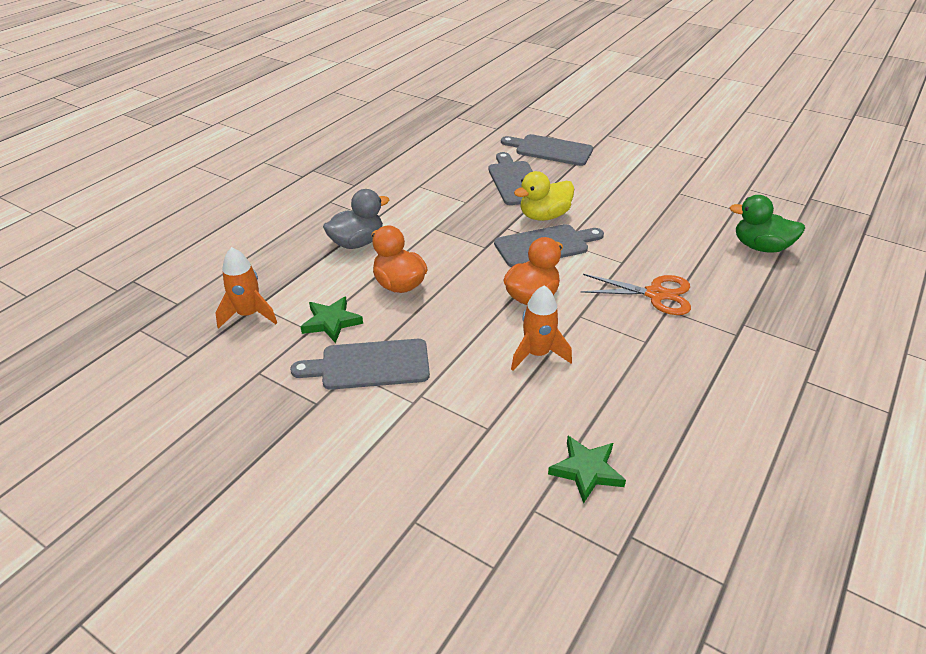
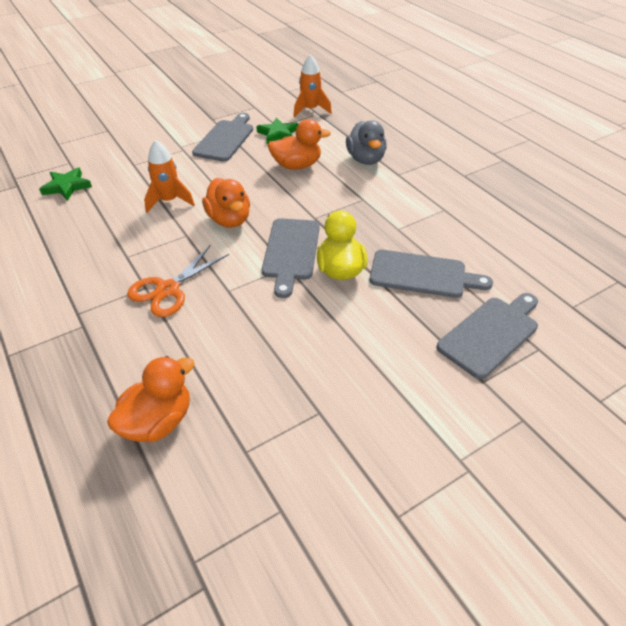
camera: 115 degrees right, 5 degrees up
(760, 247) = (158, 421): green duck -> orange duck

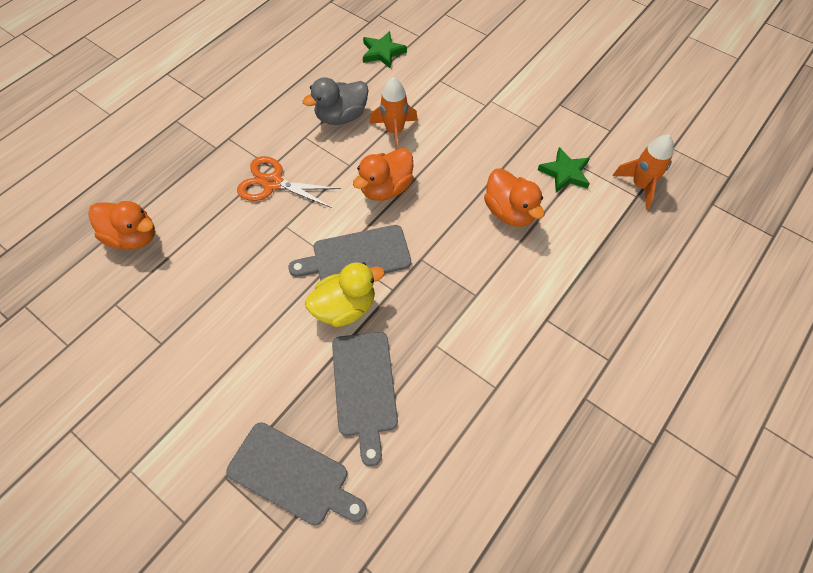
camera: 70 degrees right, 15 degrees up
(225, 139) = (526, 130): grey cutting board -> none
(365, 159) = (560, 276): grey duck -> grey duck (341, 116)

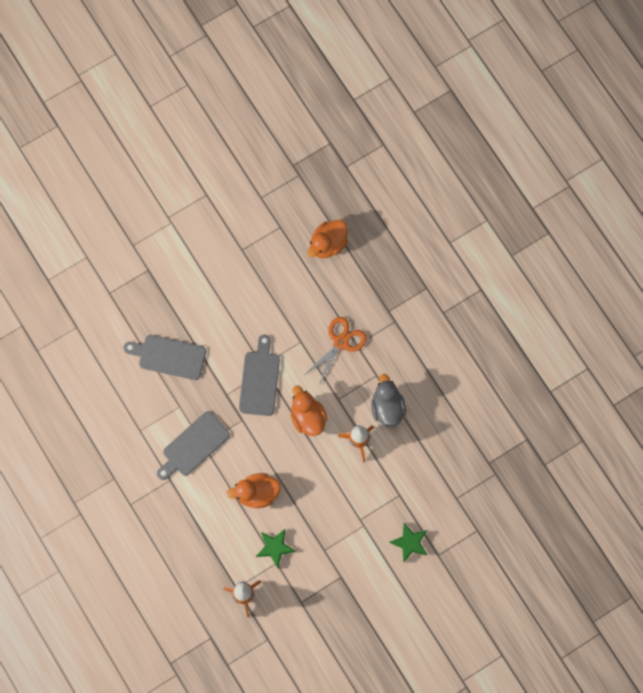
camera: 110 degrees right, 15 degrees up
(293, 475) = (135, 304): grey cutting board -> grey cutting board (193, 446)
(345, 307) = (225, 361): yellow duck -> none
(382, 52) = (447, 461): green star -> green star (410, 542)

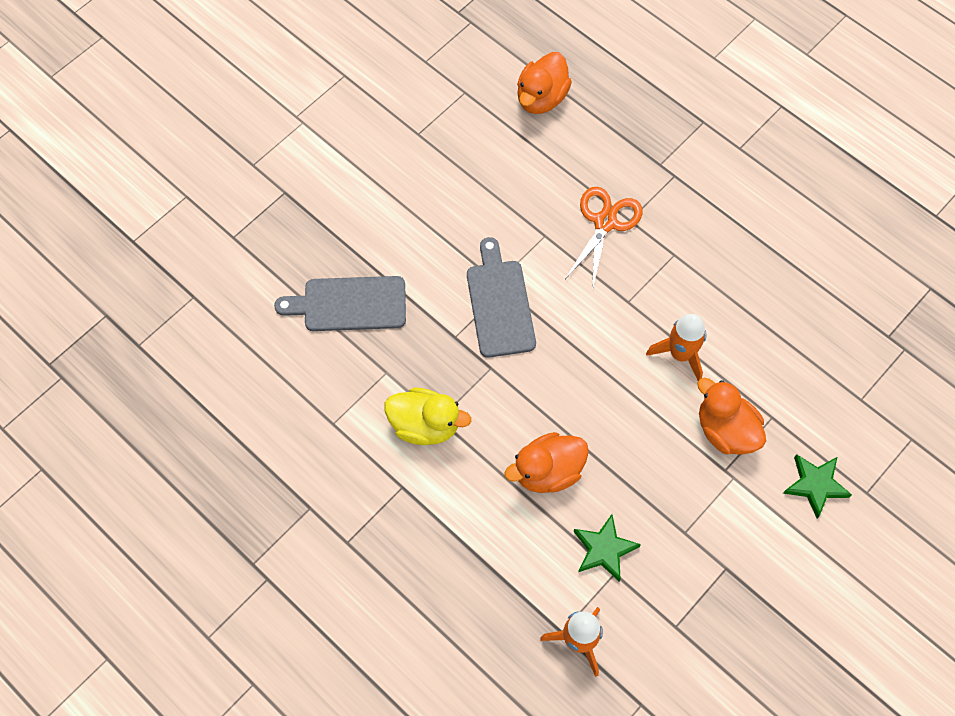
camera: 15 degrees left, 10 degrees down
(193, 446) = (425, 425): grey cutting board -> yellow duck
(307, 417) = (590, 339): orange duck -> orange duck (725, 430)
(387, 407) = (706, 295): grey duck -> none

